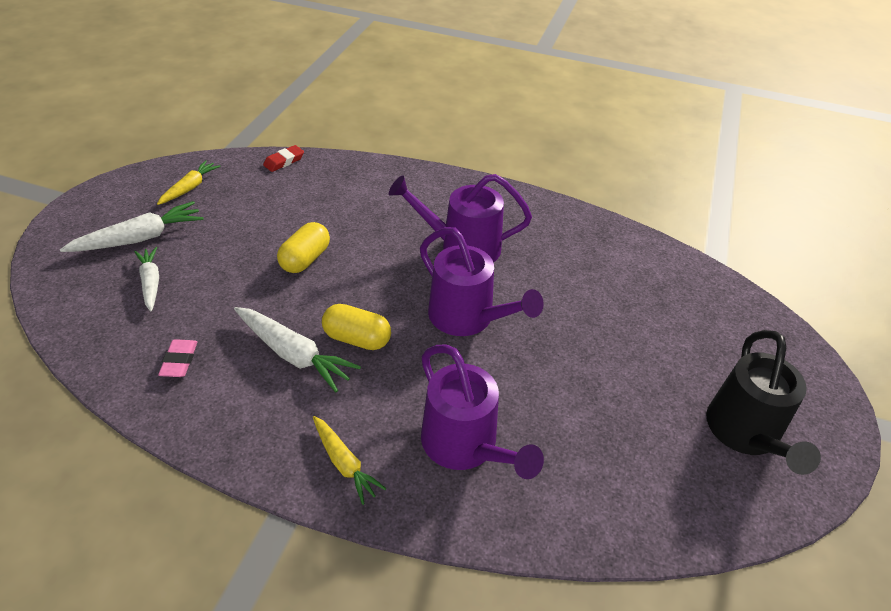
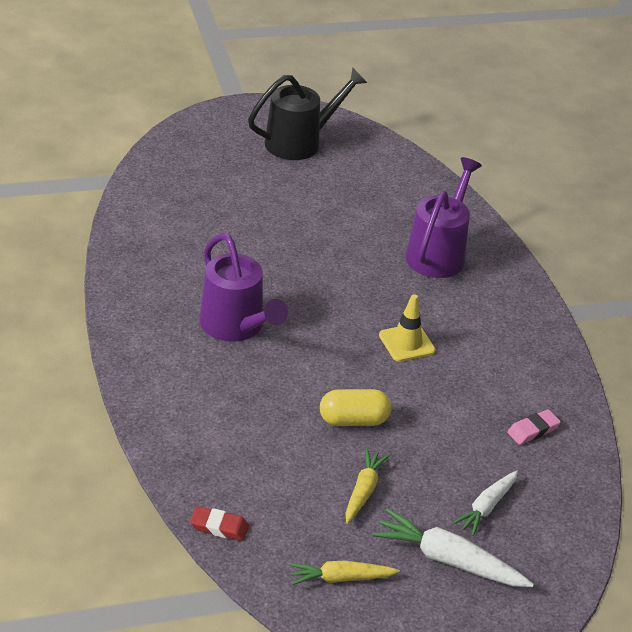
camera: 125 degrees left, 5 degrees down
(293, 354) = (458, 370): white carrot -> none
(344, 463) = (510, 301): yellow carrot -> yellow carrot (363, 491)
(357, 338) = (406, 343): yellow capsule -> yellow traffic cone
(468, 318) = (322, 292): purple watering can -> none

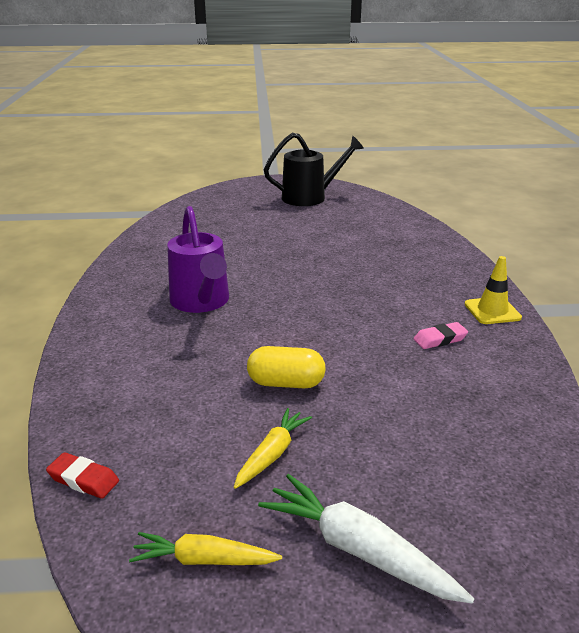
camera: 15 degrees right, 10 degrees down
(406, 343) = (362, 322): yellow traffic cone -> yellow traffic cone (492, 311)
(438, 253) = (409, 262): purple watering can -> none
(486, 507) = (421, 486): white carrot -> none
(533, 430) = (489, 406): pink eraser -> pink eraser (440, 339)

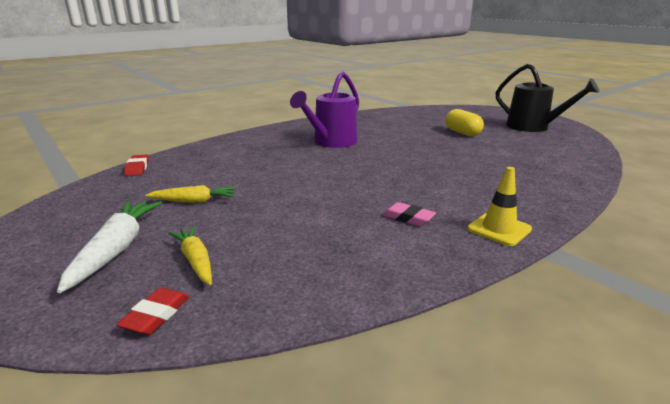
camera: 55 degrees right, 5 degrees down
(204, 560) = (88, 210): yellow carrot -> yellow carrot (195, 261)
(286, 383) = (273, 185): yellow capsule -> yellow capsule (462, 133)
(524, 543) = (156, 315): none -> red eraser

